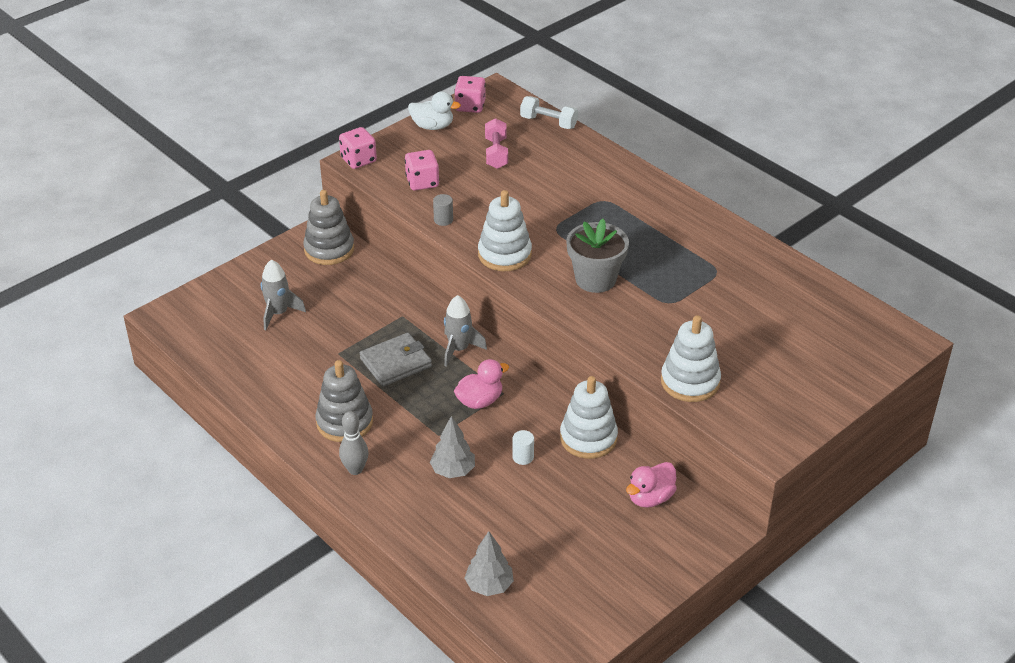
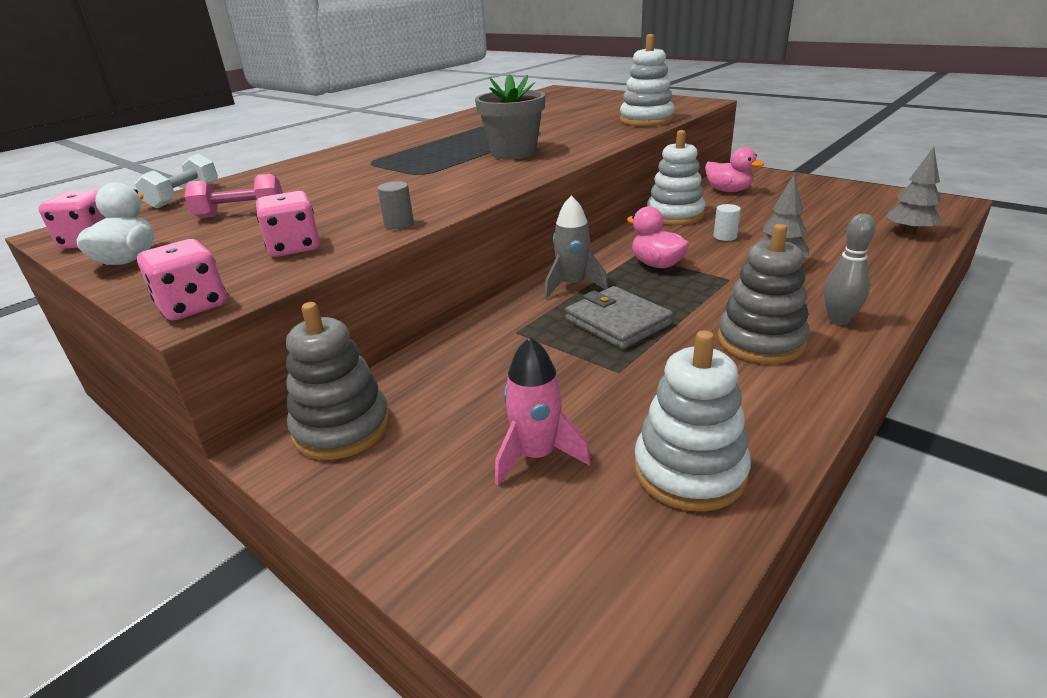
camera: 95 degrees left, 10 degrees down
(278, 313) = (536, 455): grey rocket -> pink rocket
(504, 254) = (476, 187): white stacking toy -> white stacking toy (689, 471)

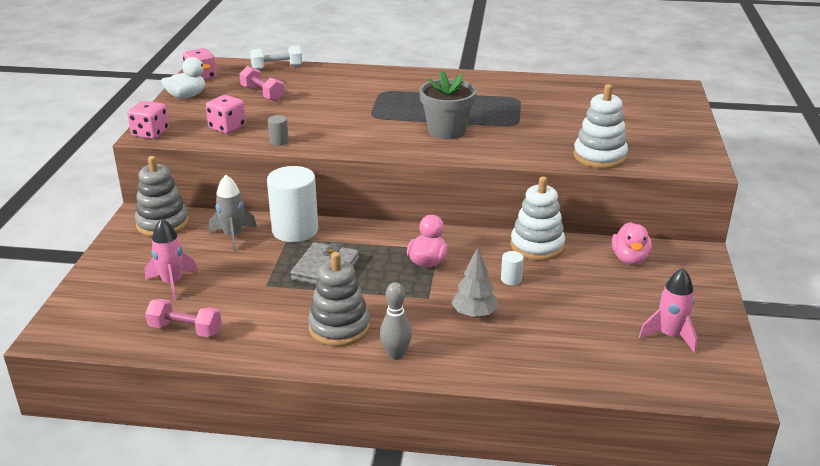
camera: 55 degrees right, 0 degrees up
(503, 322) = (295, 230): none -> white cylinder
(572, 286) = (364, 238): grey rocket -> grey rocket (233, 236)
(689, 471) = (185, 329): white stacking toy -> pink dumbbell
(858, 203) = (670, 336): none -> pink rocket
(909, 232) = (615, 372): grey tree -> none

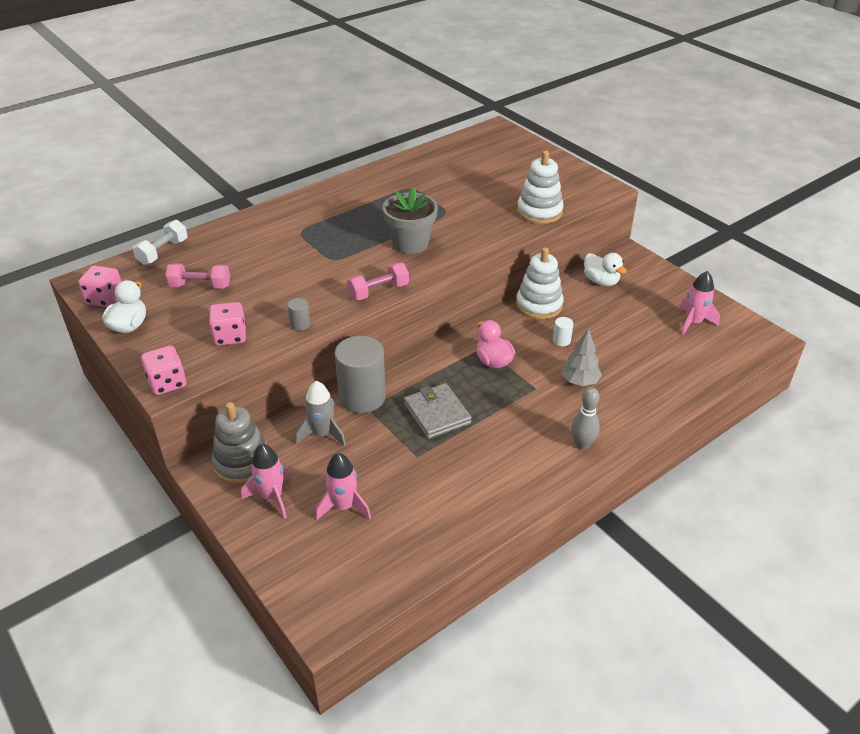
camera: 45 degrees left, 10 degrees up
(145, 251) = (272, 497): none -> pink rocket
(185, 329) = (420, 534): pink dumbbell -> pink dumbbell (378, 291)
(295, 230) = (362, 397): white cylinder -> grey cylinder
(339, 327) = (519, 451): grey stacking toy -> none
(629, 259) = (601, 281): pink duck -> white duck

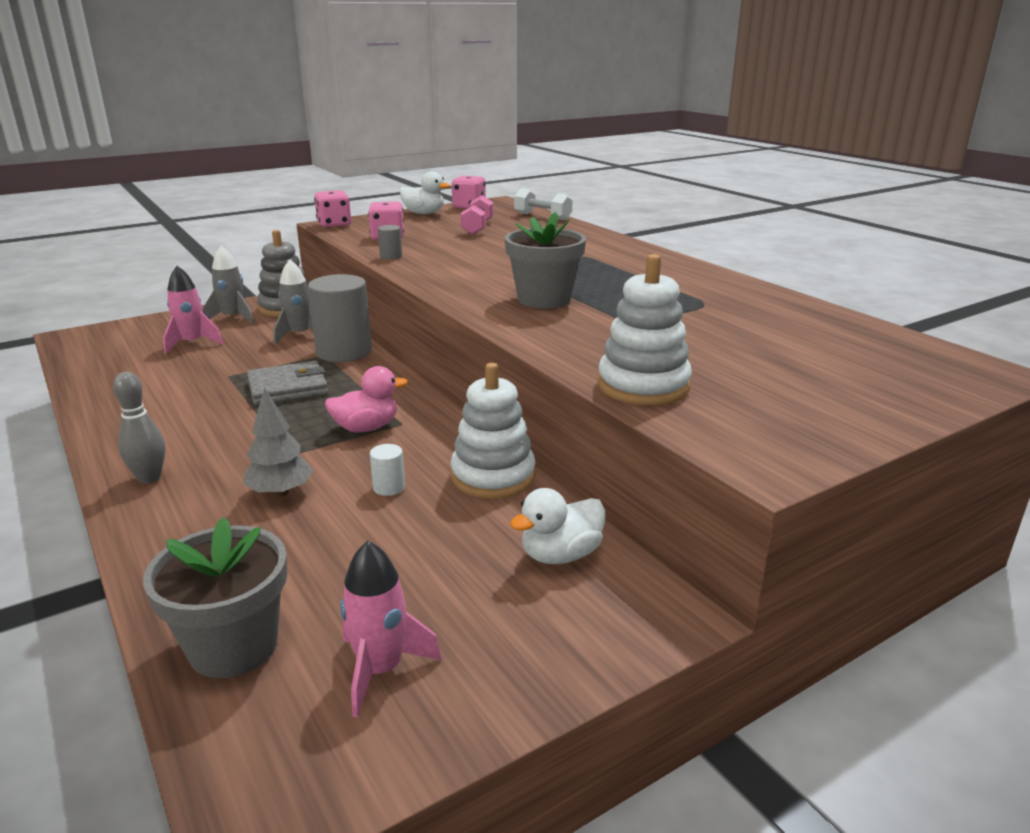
camera: 95 degrees right, 15 degrees down
(272, 497) = (233, 318): pink rocket -> grey rocket
(378, 291) = (436, 284): pink dumbbell -> none
(701, 365) = (233, 646): none -> grey flower pot

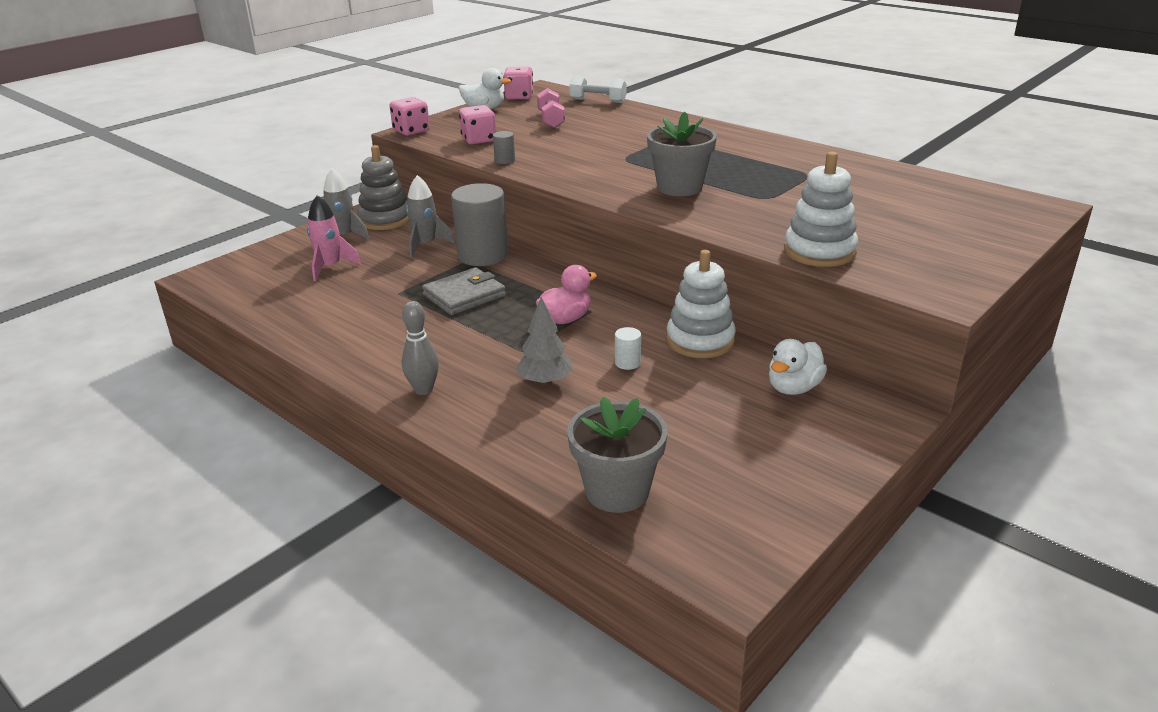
camera: 15 degrees left, 5 degrees up
(380, 670) = (732, 483): pink rocket -> none

